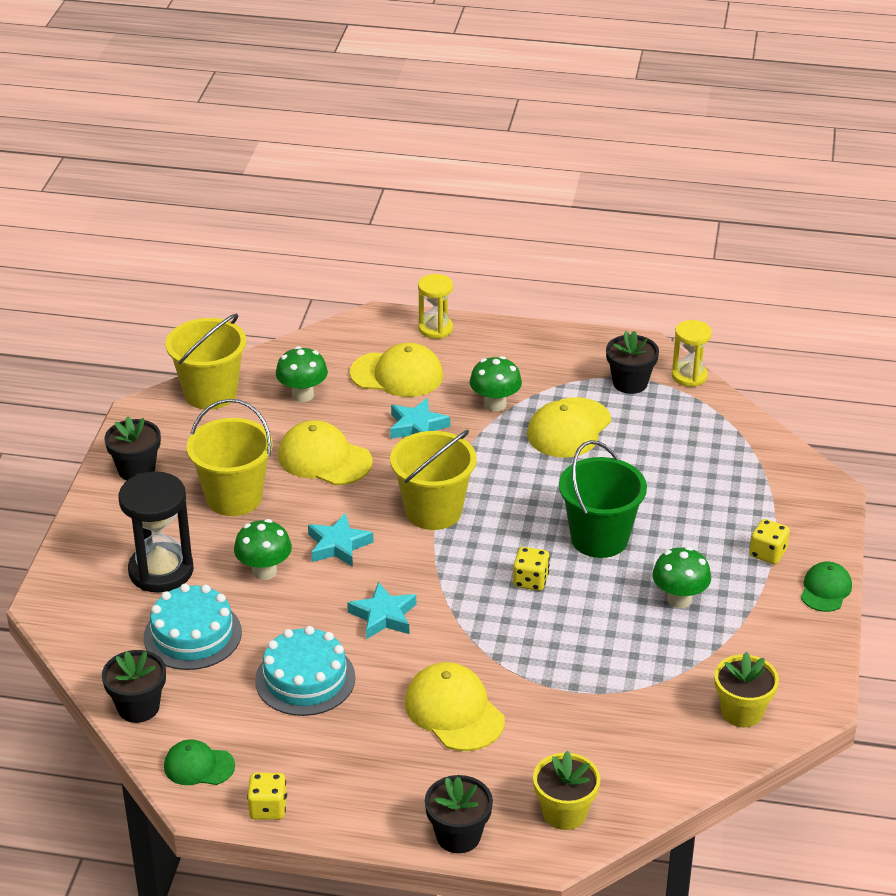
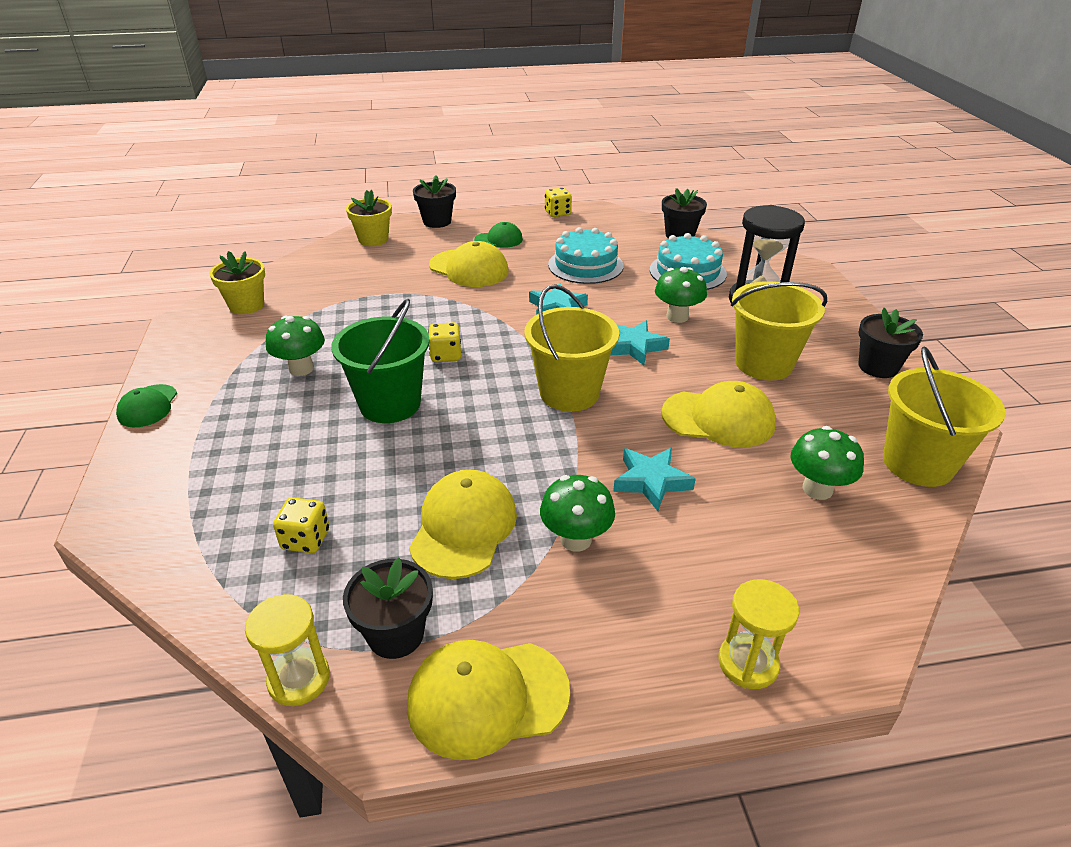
camera: 160 degrees right, 0 degrees up
(198, 766) = (614, 220): green cap -> green cap (499, 240)
(397, 374) = (733, 553): yellow cap -> yellow cap (487, 697)
(767, 553) = (205, 428): yellow dice -> yellow dice (306, 539)

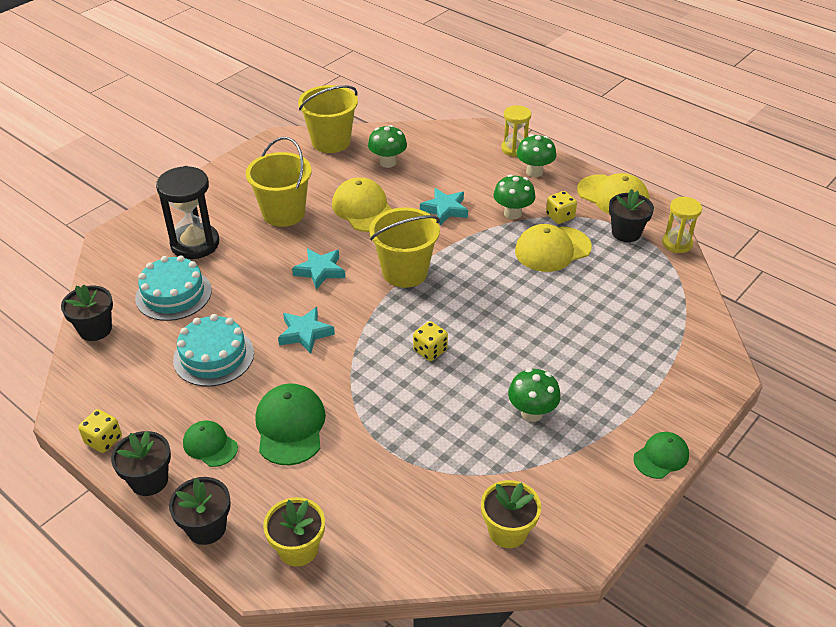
camera: 130 degrees left, 5 degrees up
(306, 539) = (630, 293): yellow dice -> yellow dice (560, 216)
(390, 404) = (508, 339): green bucket -> none
(469, 268) = (290, 426): yellow cap -> green cap
(677, 317) = (257, 270): green mushroom -> green mushroom (534, 172)
(878, 367) = (242, 174): black flower pot -> black flower pot (149, 480)

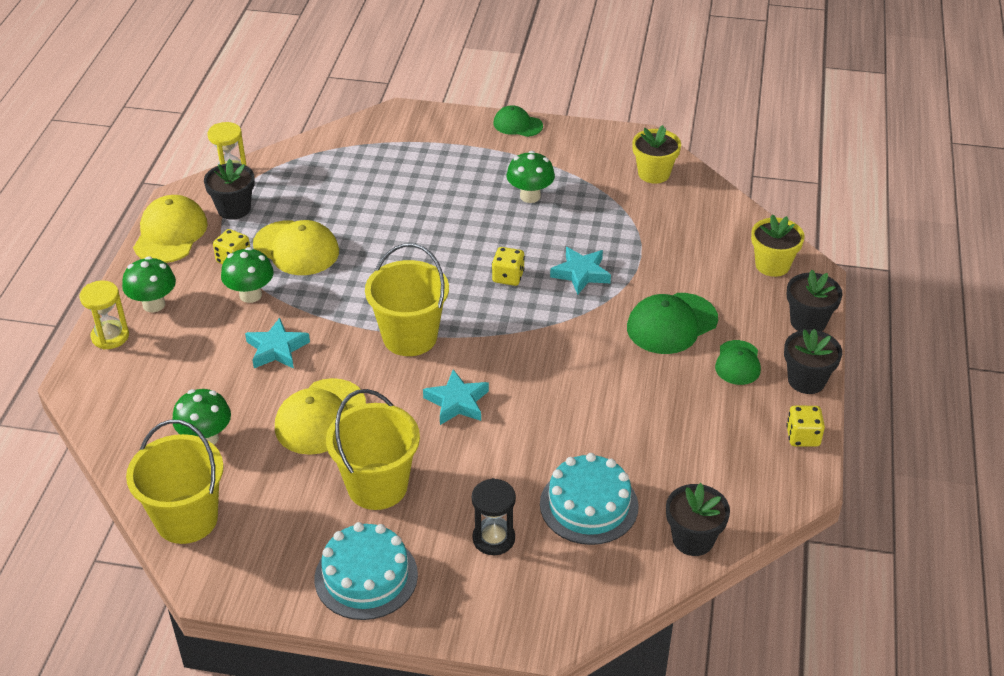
camera: 120 degrees left, 0 degrees up
(195, 244) = (493, 538): black hourglass -> black hourglass, size x0.62
(213, 356) = (642, 419): turquoise cake -> turquoise cake (366, 576)
(305, 333) = (556, 369): turquoise star -> turquoise star (581, 274)

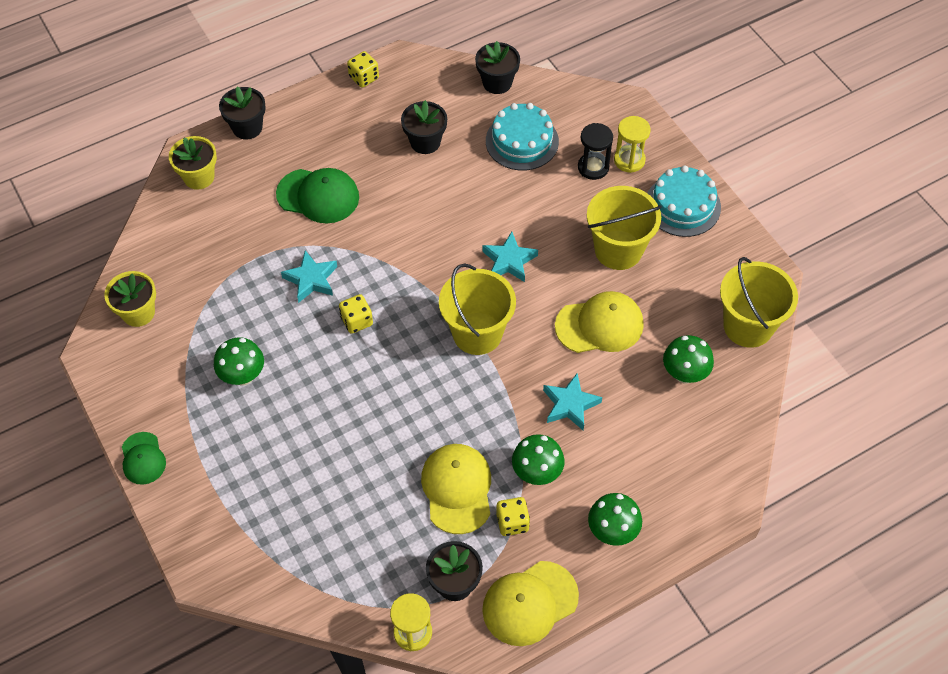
camera: 130 degrees left, 15 degrees up
(110, 336) = (671, 528): yellow hourglass -> yellow hourglass (629, 160)
(738, 363) = (325, 141): green cap -> none
(806, 380) = (309, 100): black flower pot -> black flower pot (425, 142)

